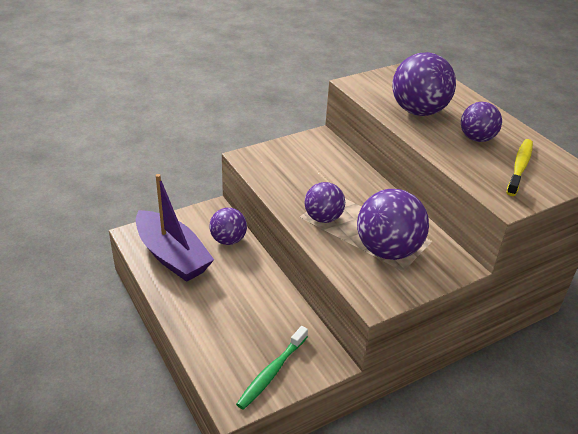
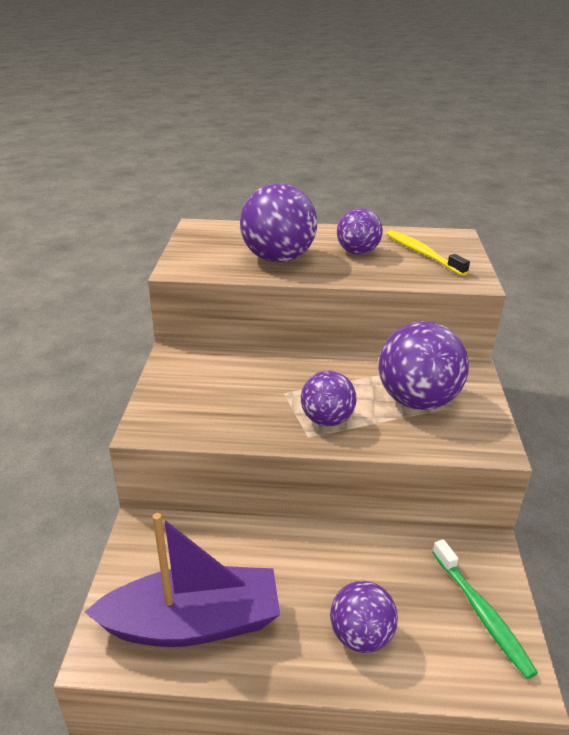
camera: 55 degrees left, 5 degrees down
(228, 240) = (215, 543): purple ball -> purple ball (361, 635)

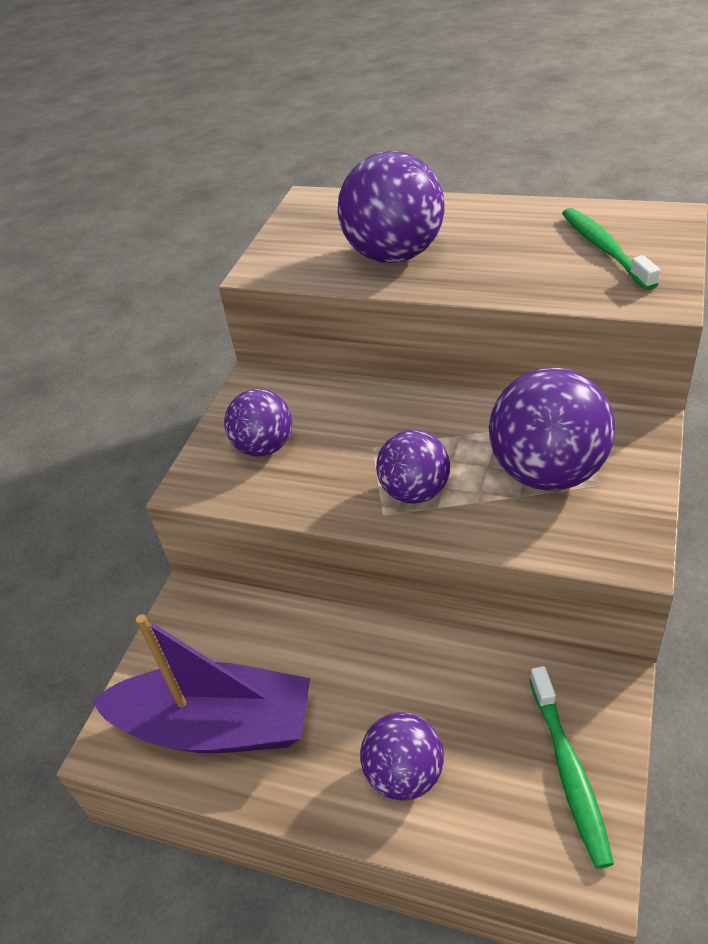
camera: 20 degrees right, 10 degrees up
(357, 252) = (509, 245): purple ball -> purple ball (264, 447)
(422, 253) = (604, 249): yellow toothbrush -> green toothbrush

